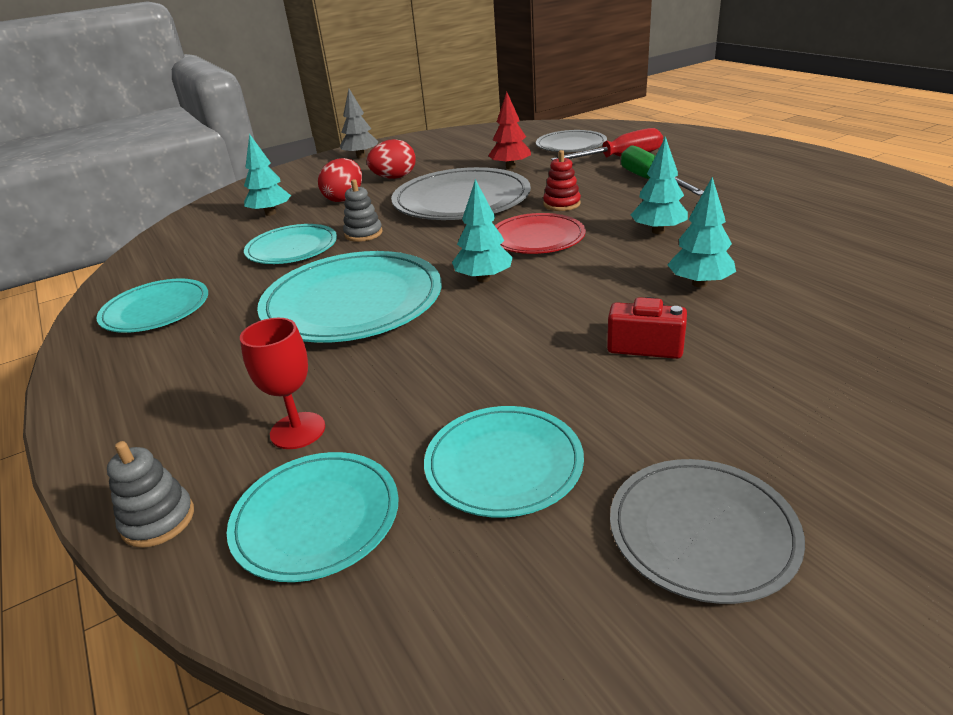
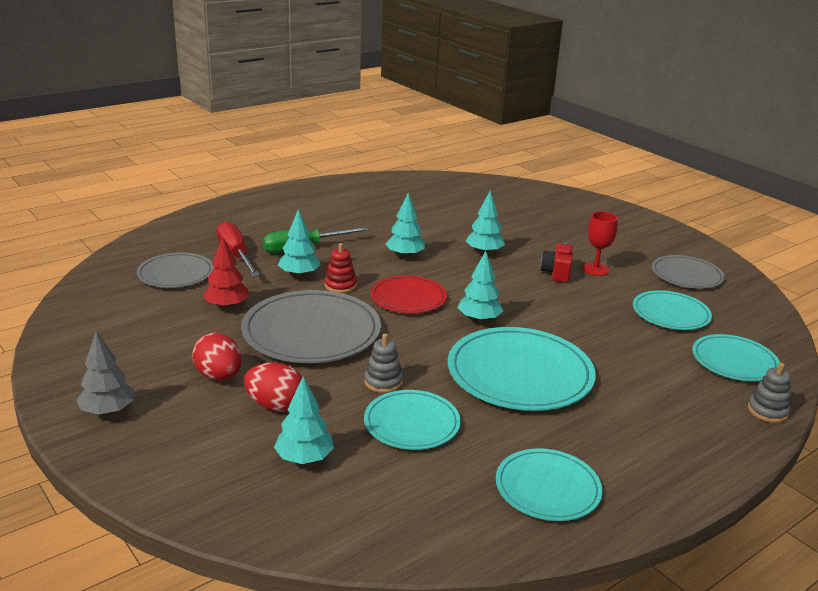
camera: 100 degrees left, 5 degrees down
(298, 430) = (676, 376): red goblet -> red goblet (595, 269)
(582, 185) = (299, 275): none -> turquoise tree

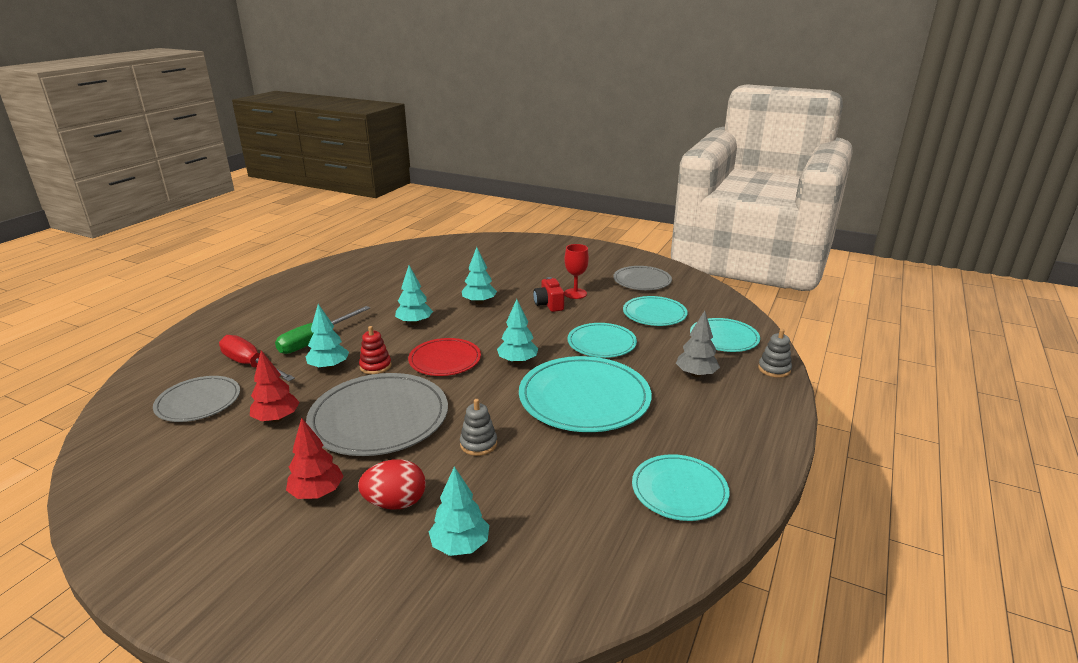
camera: 25 degrees left, 0 degrees up
(108, 411) = (218, 575): grey tree -> grey tree (696, 374)
(219, 376) = (317, 493): red egg -> red tree
(412, 423) = (531, 474): turquoise plate -> turquoise plate (601, 343)

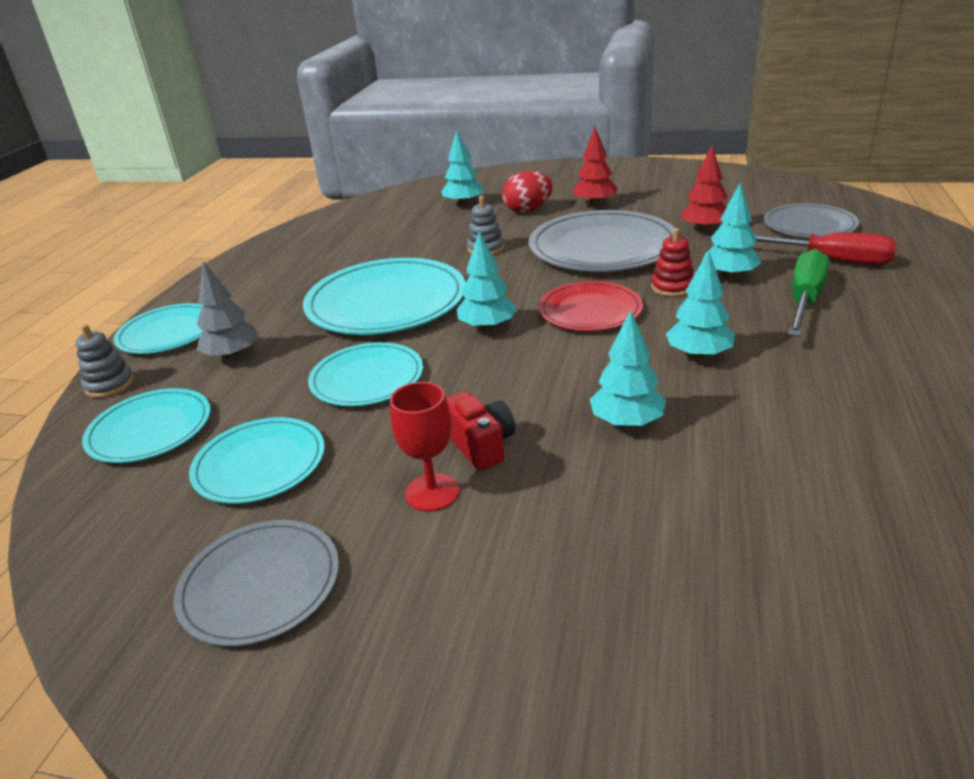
camera: 170 degrees right, 5 degrees up
(679, 490) = (296, 253): turquoise plate -> turquoise plate (168, 332)

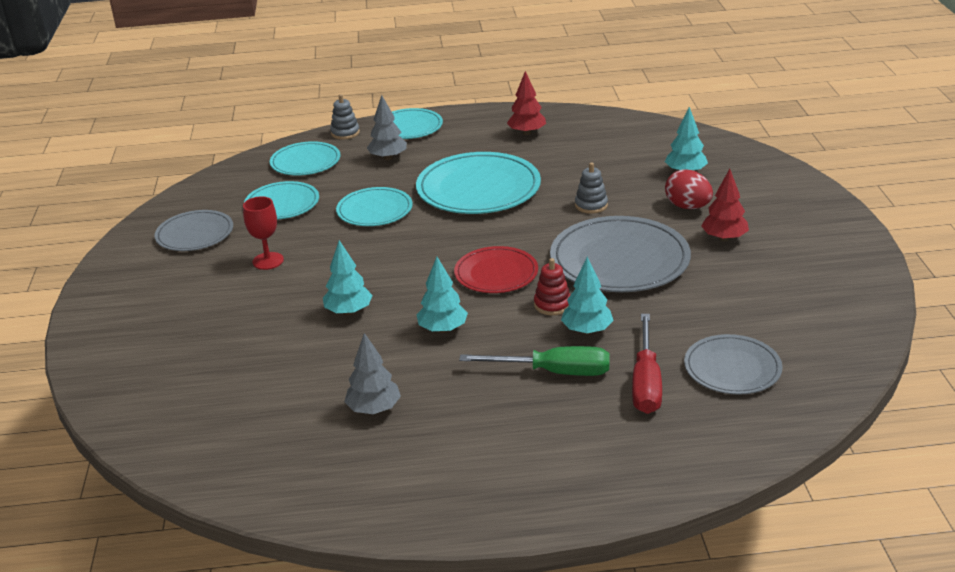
camera: 70 degrees right, 0 degrees up
(481, 445) = (313, 266): red camera -> none
(487, 327) = (455, 236): turquoise tree -> none
(704, 229) = (688, 307): red tree -> red tree (527, 133)
(876, 421) = (374, 409): none -> grey tree

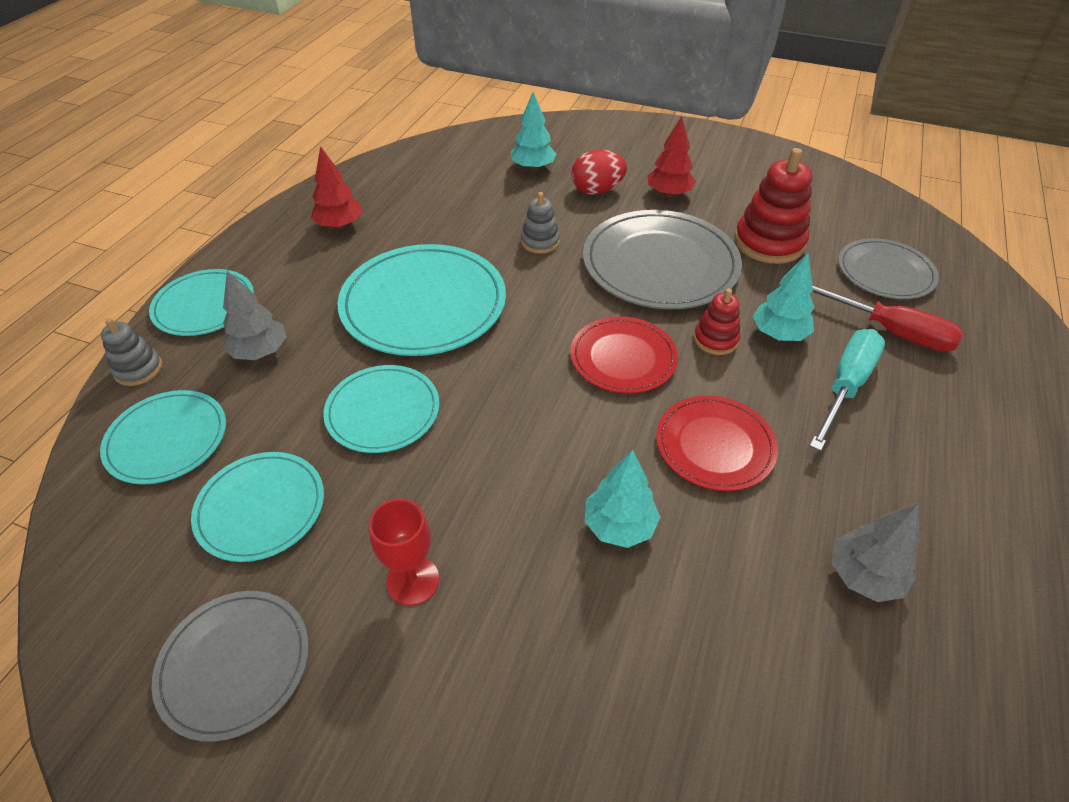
camera: 65 degrees left, 15 degrees up
(443, 329) = (715, 445): turquoise tree -> red plate
(554, 372) = (845, 386): green screwdriver -> turquoise screwdriver
(708, 301) = (769, 243): none -> red stacking toy

